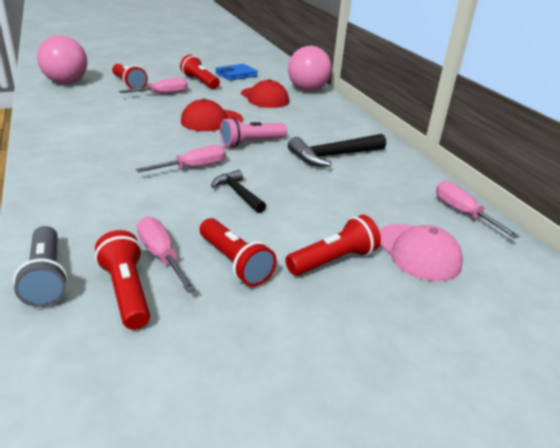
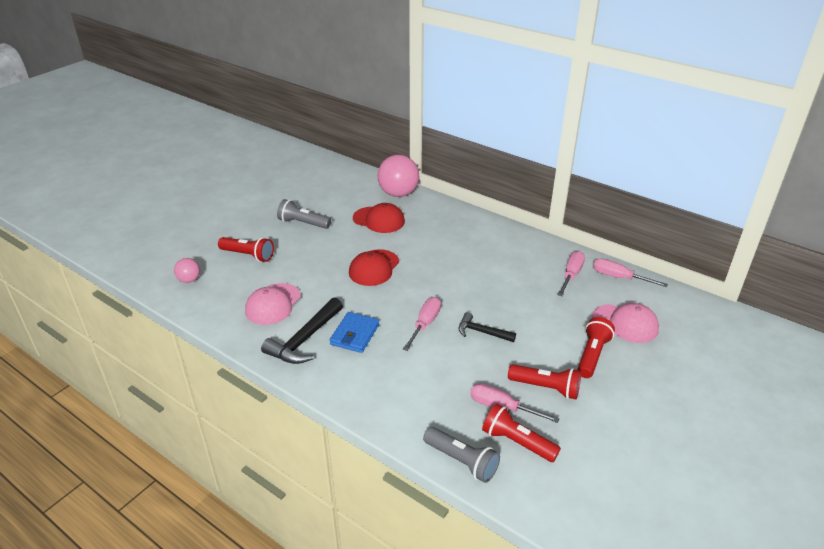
camera: 30 degrees left, 5 degrees up
(66, 82) = (189, 280): pink ball -> pink ball, size x0.50
(95, 112) = (273, 304): none -> pink cap
(163, 94) = (294, 254): pink screwdriver -> pink screwdriver (571, 275)
(200, 82) = (303, 223): red flashlight -> grey flashlight
(236, 75) = (320, 199): blue wallet -> blue wallet (355, 334)
(251, 143) = (431, 278): pink flashlight -> none
(333, 156) = (498, 263): black hammer -> black hammer (304, 340)

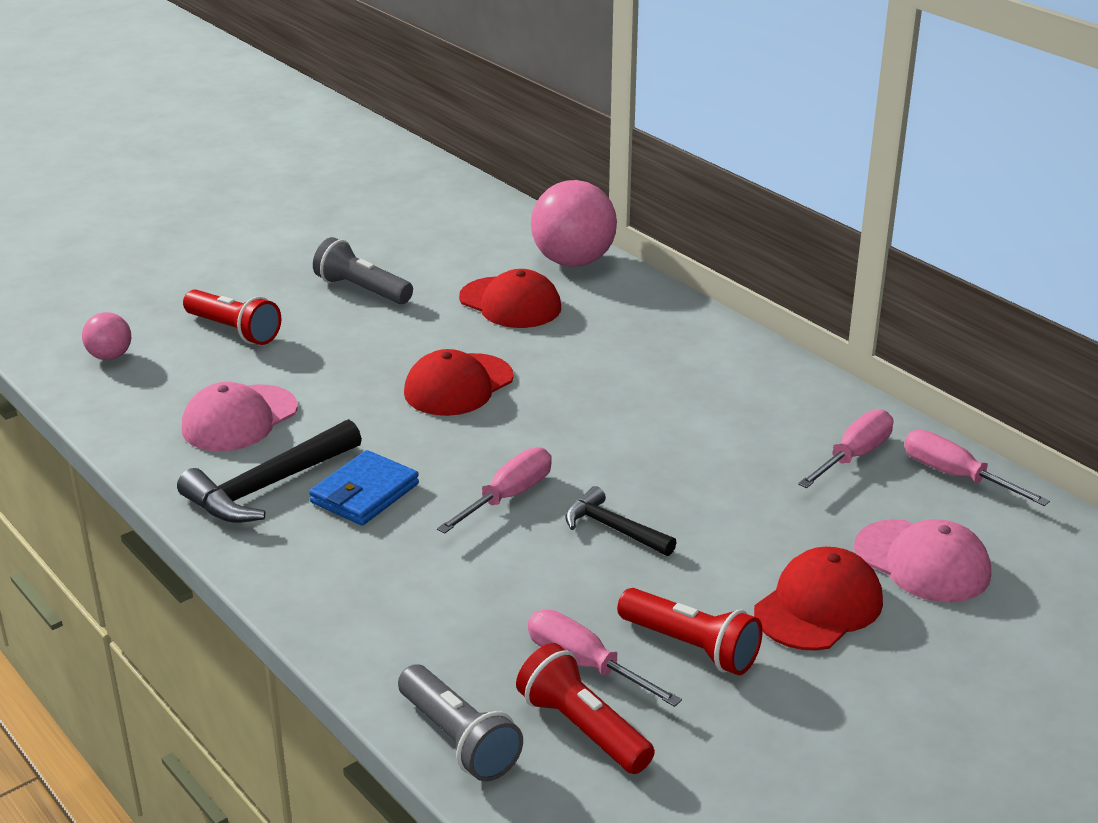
camera: 15 degrees right, 5 degrees down
(592, 355) = (818, 606): red flashlight -> red cap

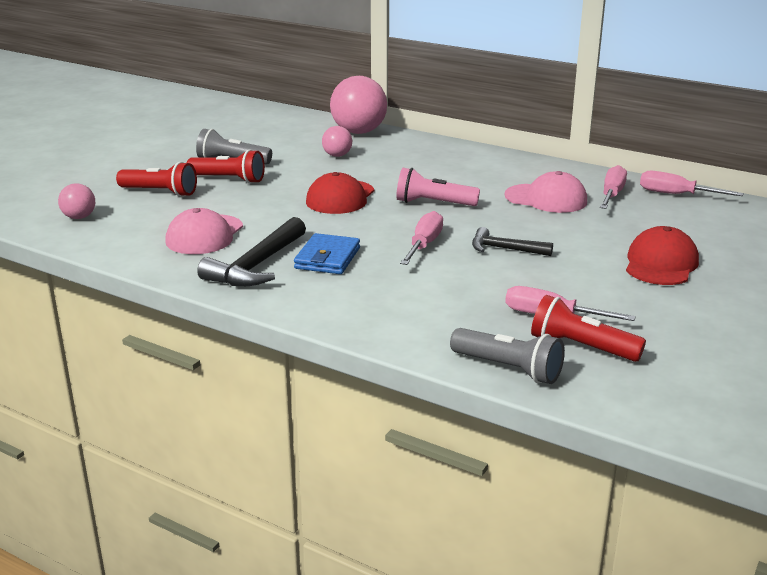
camera: 20 degrees left, 5 degrees down
(510, 303) = (337, 155): red cap -> pink ball
(578, 422) = (433, 203): none -> pink flashlight
(691, 647) = (607, 296): red flashlight -> red flashlight (229, 179)
(922, 562) = (697, 234): pink cap -> pink cap (546, 199)

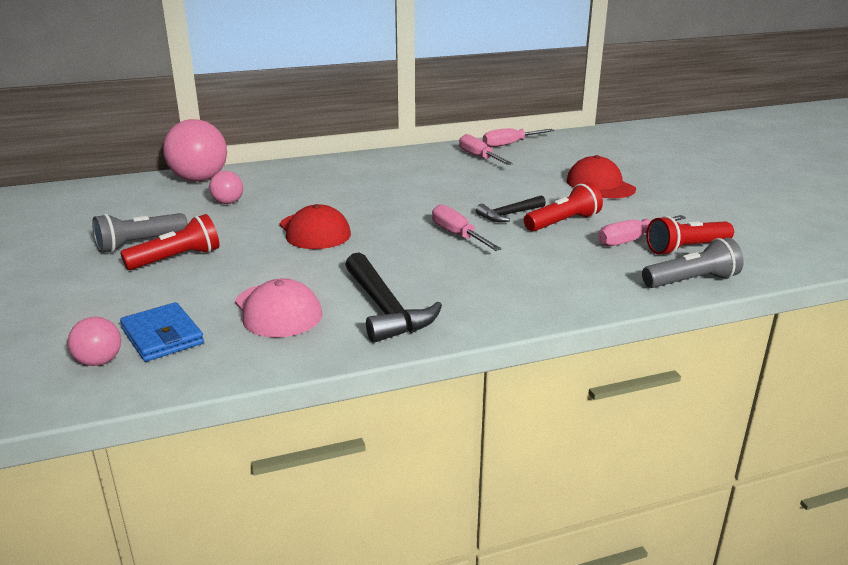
camera: 50 degrees left, 0 degrees up
(160, 192) = (133, 298): red flashlight -> red flashlight (563, 222)
(327, 258) = (421, 276): blue wallet -> blue wallet (162, 336)
(433, 203) = (391, 206): pink flashlight -> none
(546, 199) = (451, 174): pink cap -> none

